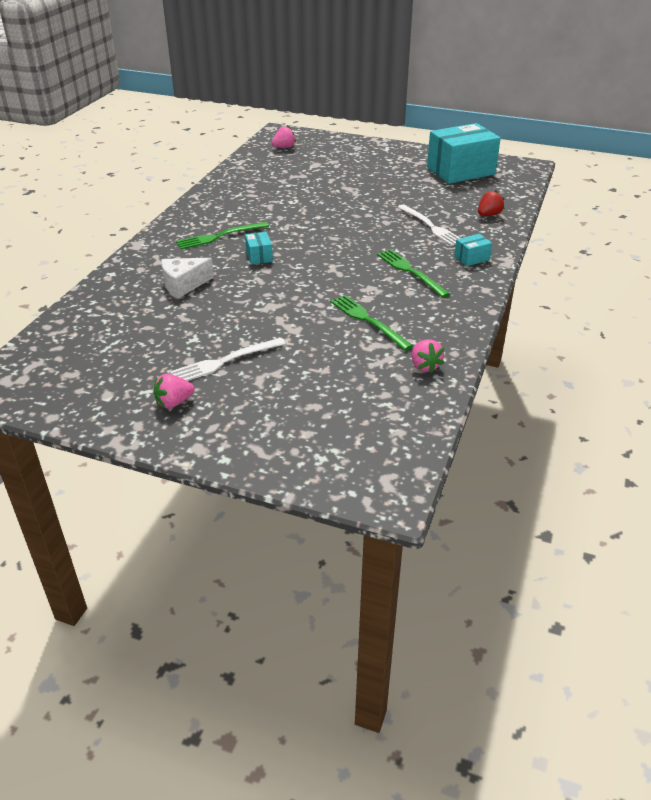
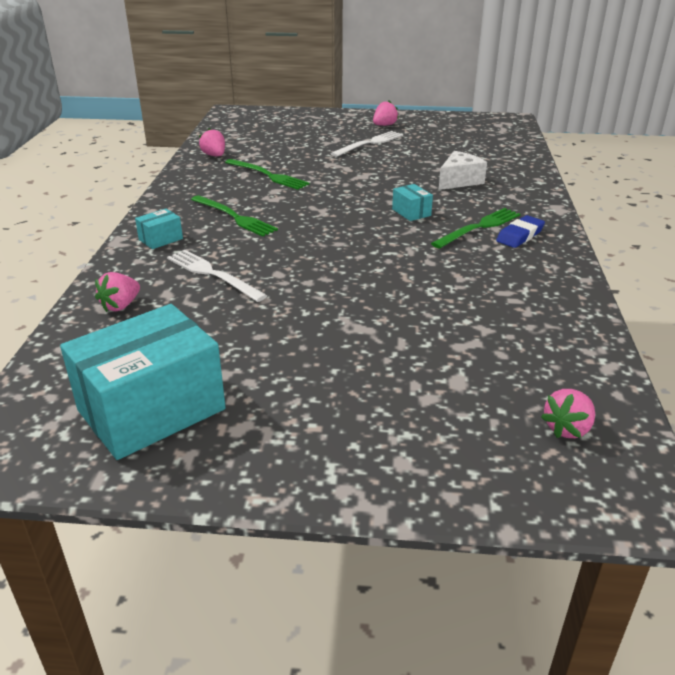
camera: 165 degrees right, 5 degrees down
(198, 226) = (520, 235): none -> blue eraser
(489, 215) = (121, 306): red strawberry -> pink strawberry

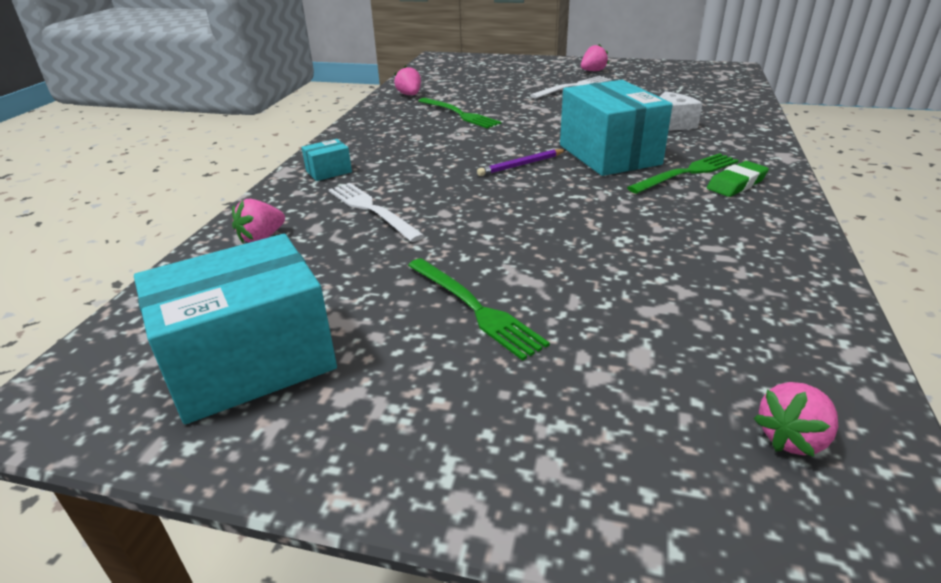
camera: 10 degrees right, 0 degrees up
(234, 217) = (412, 152): green fork -> green fork (474, 308)
(336, 225) = (521, 165): none -> purple pencil
(411, 212) = (609, 154): turquoise box -> turquoise box, size x2.35
(520, 235) = (736, 184): blue eraser -> green eraser

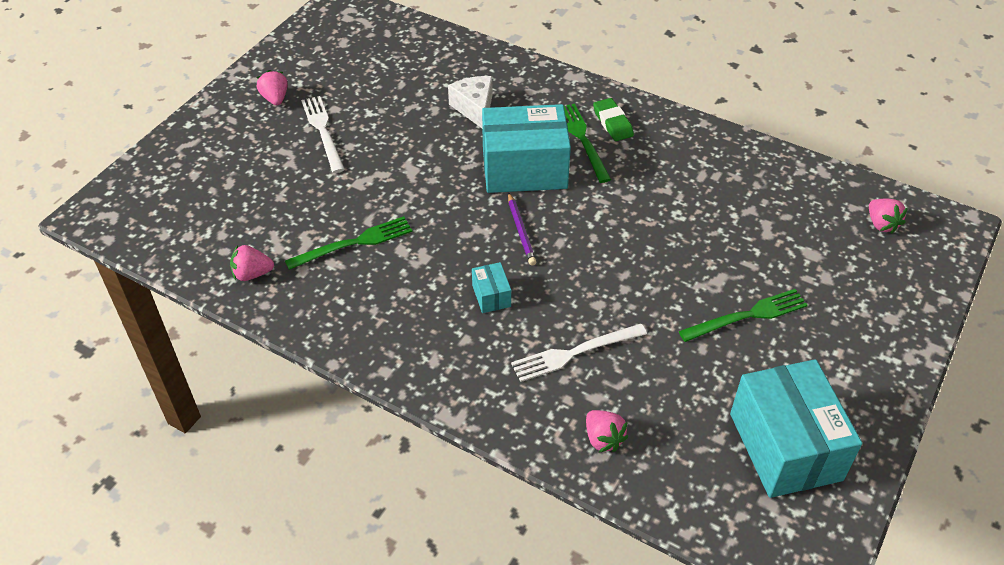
camera: 75 degrees left, 15 degrees up
(329, 171) = (470, 378): turquoise box -> turquoise box (491, 296)

